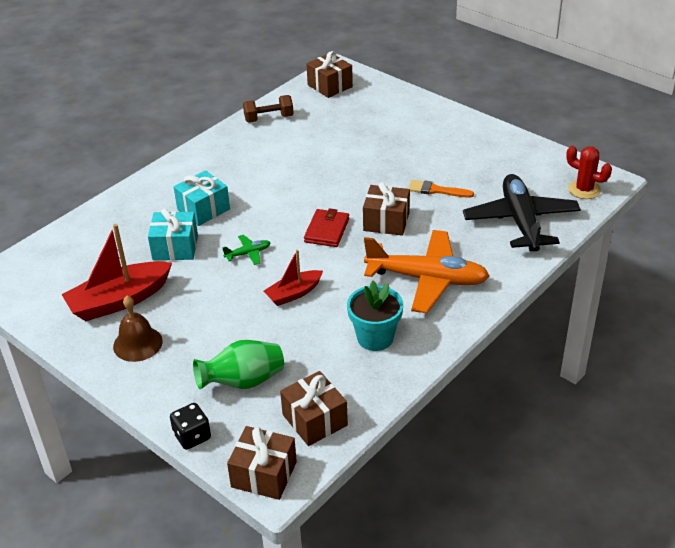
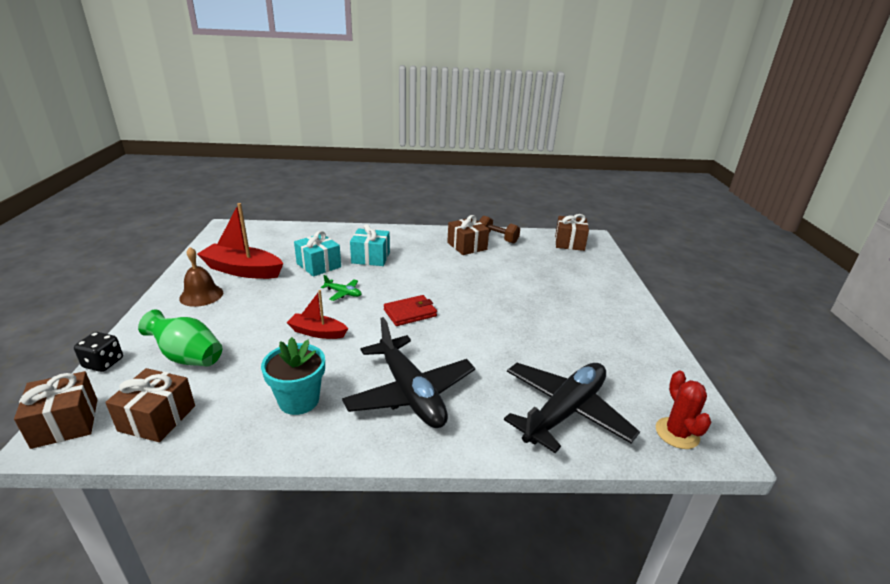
camera: 45 degrees right, 10 degrees down
(386, 221) = (457, 335): brown gift -> brown gift (467, 246)
(427, 279) = (410, 393): orange plane -> black plane
(436, 190) = (532, 341): orange brush -> none

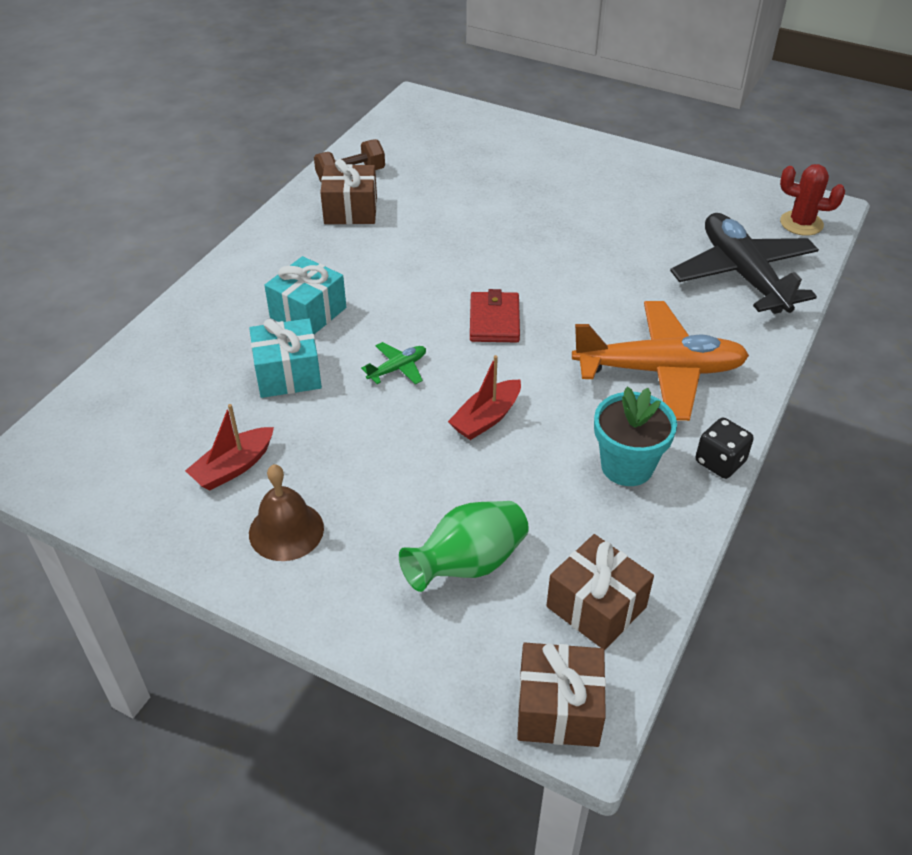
camera: 60 degrees left, 15 degrees up
(103, 363) = (426, 667): black dice -> black dice (720, 462)
(242, 270) = (233, 467): red boat -> red boat, size x0.58
(410, 393) = (659, 371): black plane -> orange plane
(569, 243) = (415, 124): brown gift -> none

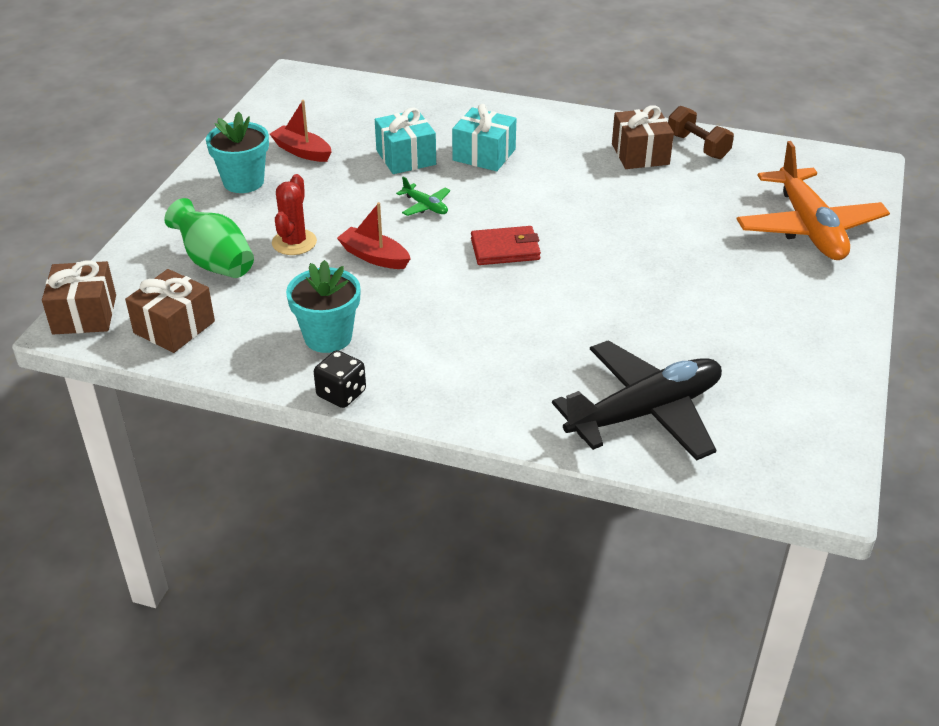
camera: 80 degrees right, 5 degrees down
(286, 530) = (243, 182): brown bell -> turquoise flower pot
(659, 371) = (461, 353): orange plane -> orange plane (809, 228)
(801, 223) = (777, 466): red cactus -> red cactus (294, 242)

